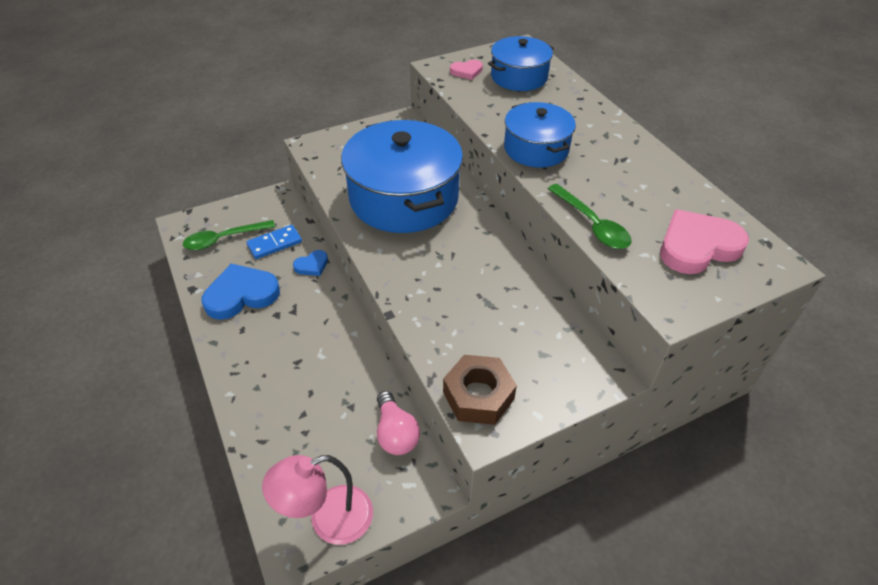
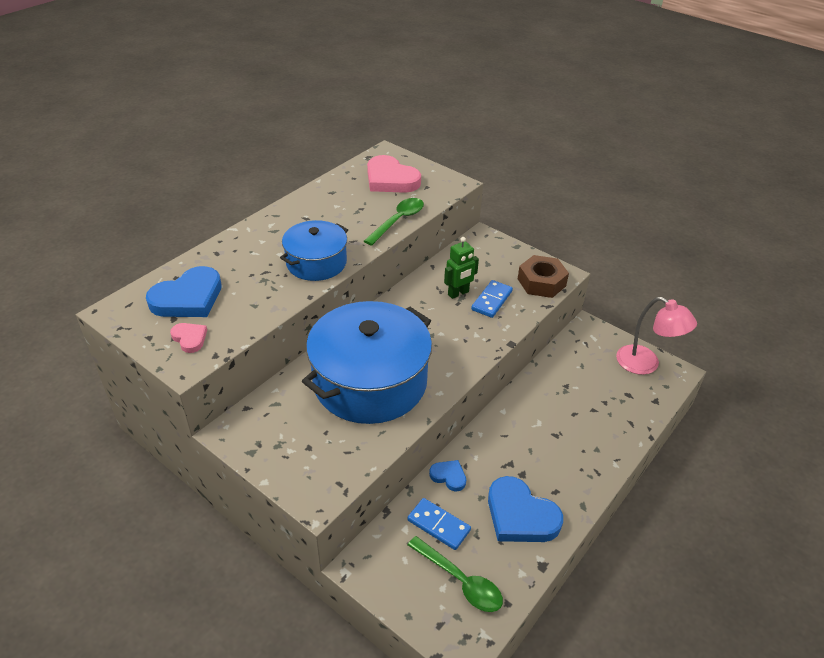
camera: 115 degrees left, 5 degrees down
(395, 433) = (566, 355): pink light bulb -> none
(468, 327) = (492, 300): none -> blue domino
(496, 302) = (458, 293): none -> green robot
(519, 77) = (188, 298): blue pot -> blue heart

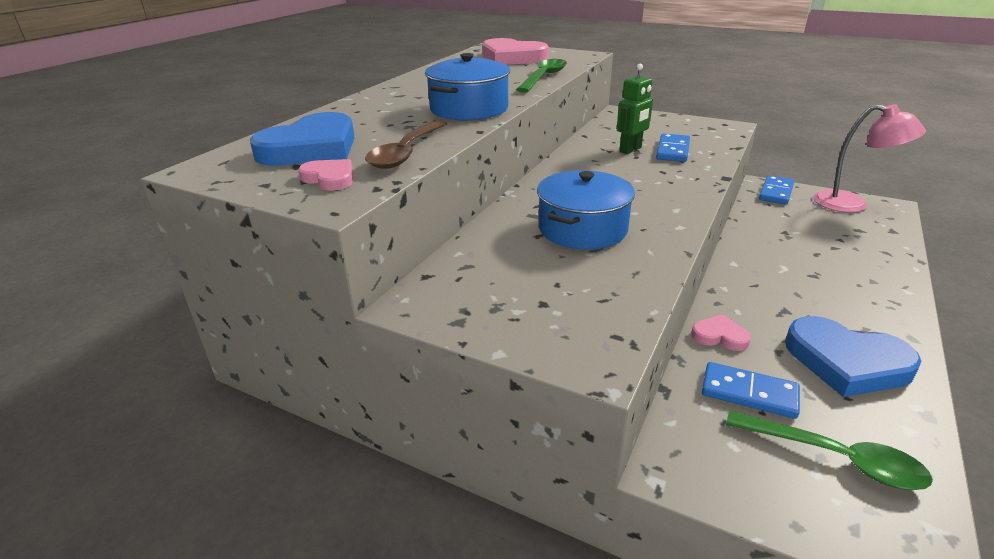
camera: 10 degrees left, 10 degrees down
(248, 316) = (406, 152): none -> brown spoon
(370, 381) = (582, 229): blue pot -> blue pot, size x0.56
(448, 476) = (719, 336): blue heart -> pink heart
(541, 282) = (713, 133): brown nut -> none
(591, 338) = (776, 192): none -> blue domino

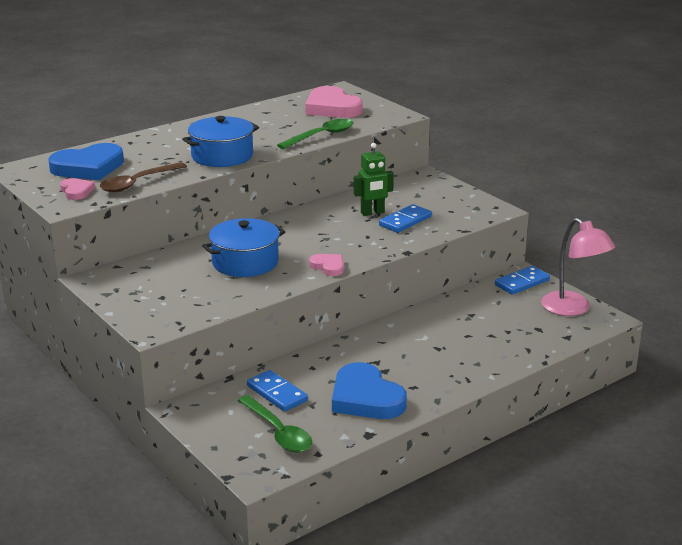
camera: 25 degrees right, 5 degrees down
(719, 336) = (306, 362): pink heart -> pink heart (328, 267)

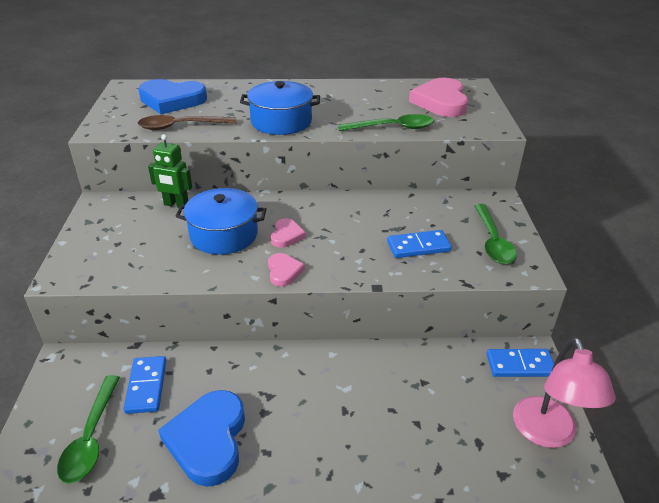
camera: 35 degrees right, 10 degrees up
(76, 191) = (129, 119): pink heart -> pink heart (286, 235)
(372, 213) = (398, 224): green robot -> green robot (176, 205)
(452, 202) = (492, 241): none -> green spoon

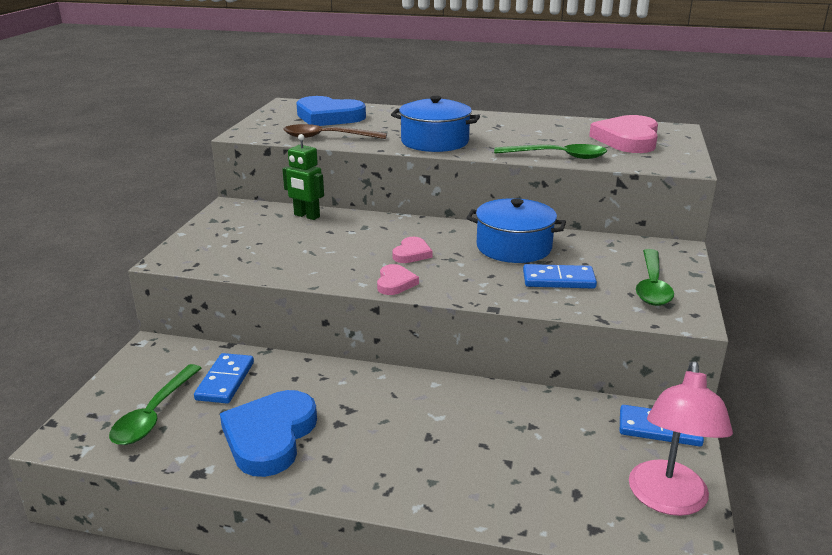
camera: 15 degrees right, 10 degrees down
(224, 234) = (345, 245): blue pot -> blue pot (514, 247)

